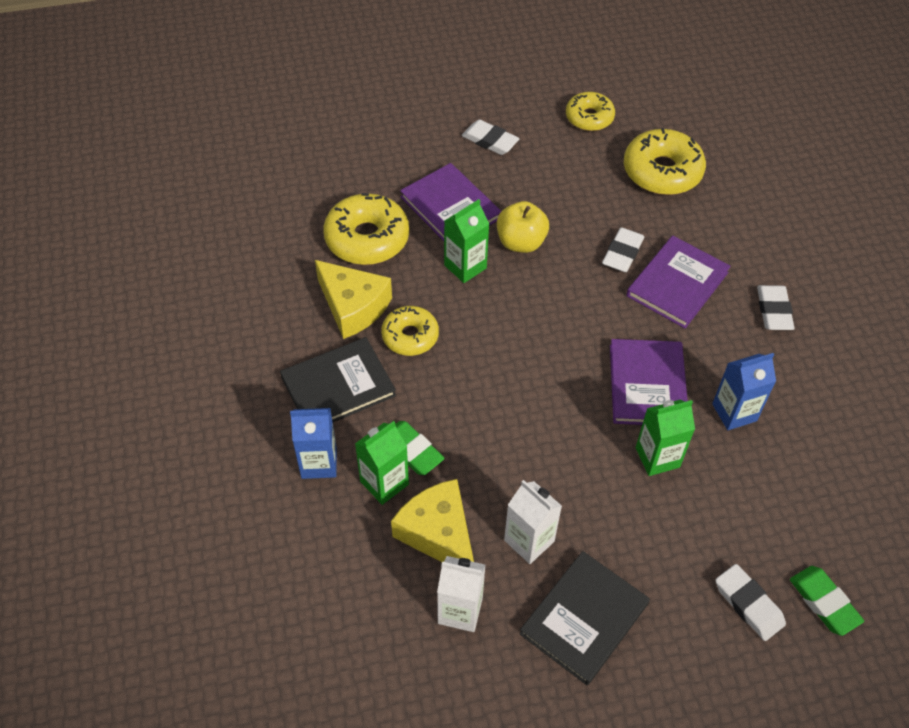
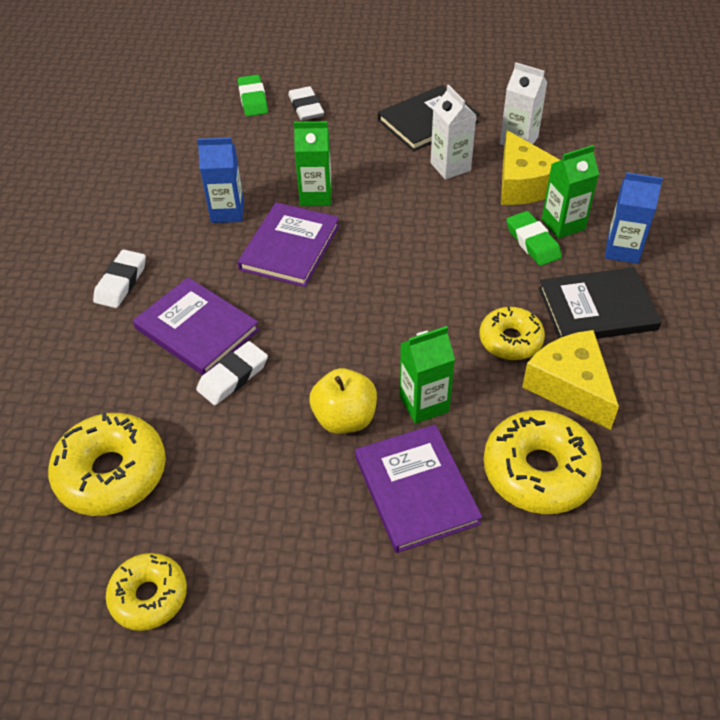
camera: 160 degrees left, 5 degrees down
(490, 141) = (318, 592): white eraser -> none
(677, 284) = (197, 329): purple book -> purple book turned 75 degrees clockwise

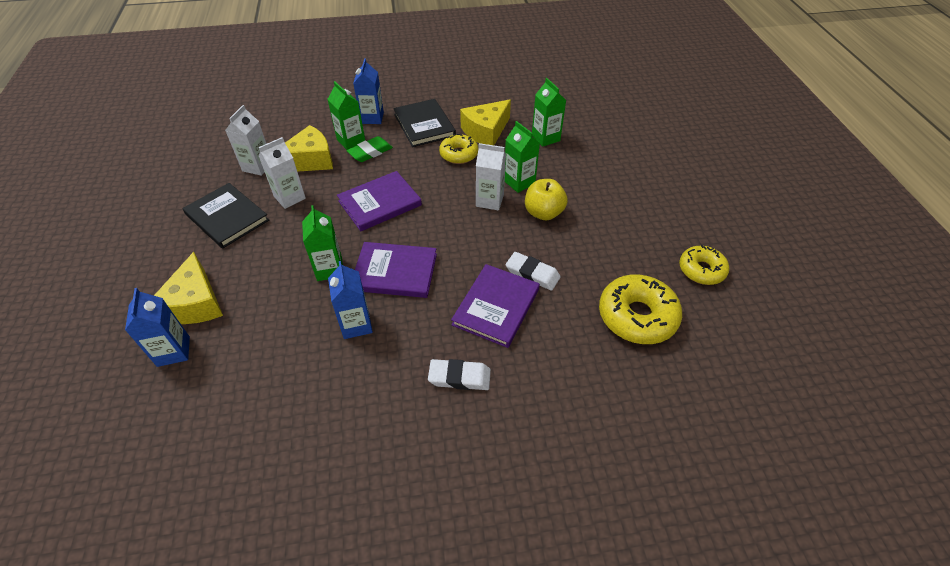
camera: 105 degrees left, 0 degrees up
(253, 99) = (173, 351): green eraser -> blue carton
(306, 107) = (195, 303): white eraser -> yellow cheese
(390, 358) = (489, 201): none -> white carton
(416, 489) = (578, 178): purple book -> purple book (380, 203)
(539, 471) = (545, 138): yellow donut -> green carton

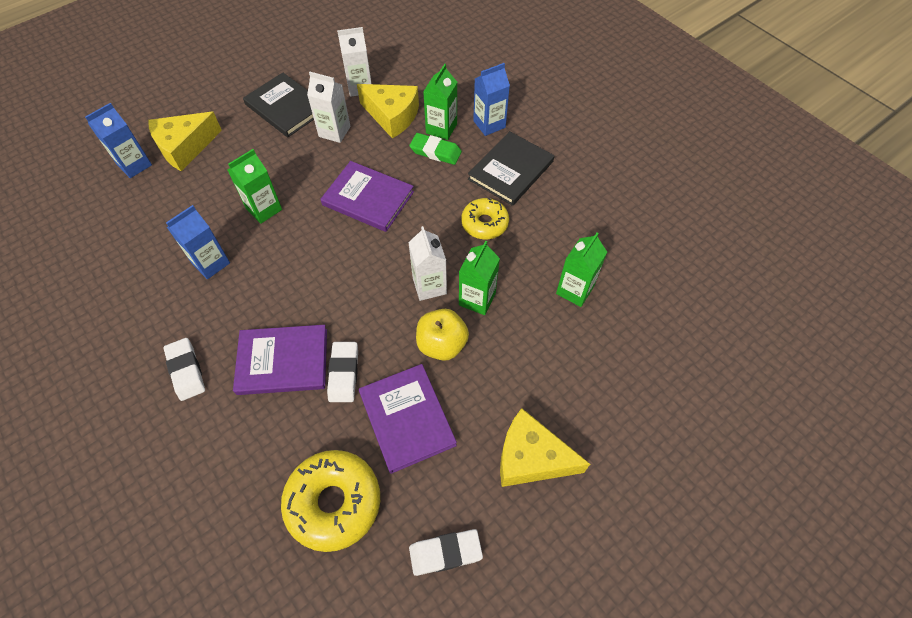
camera: 60 degrees right, 10 degrees up
(227, 217) = (286, 107): black book -> black book turned 60 degrees counterclockwise
(395, 272) = (285, 258): purple book -> purple book (407, 418)
(486, 131) = (542, 228): yellow cheese -> yellow cheese (531, 458)
(701, 270) = (445, 553): yellow donut -> white eraser

